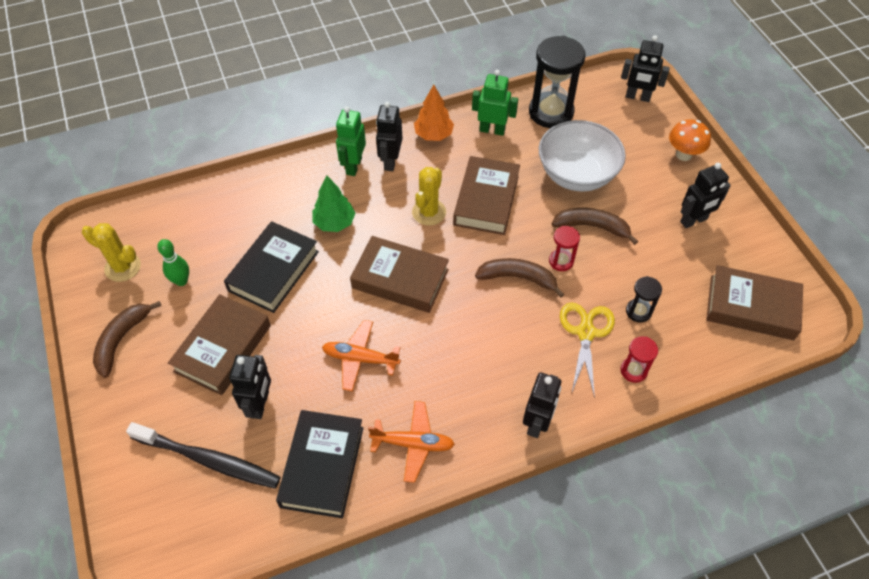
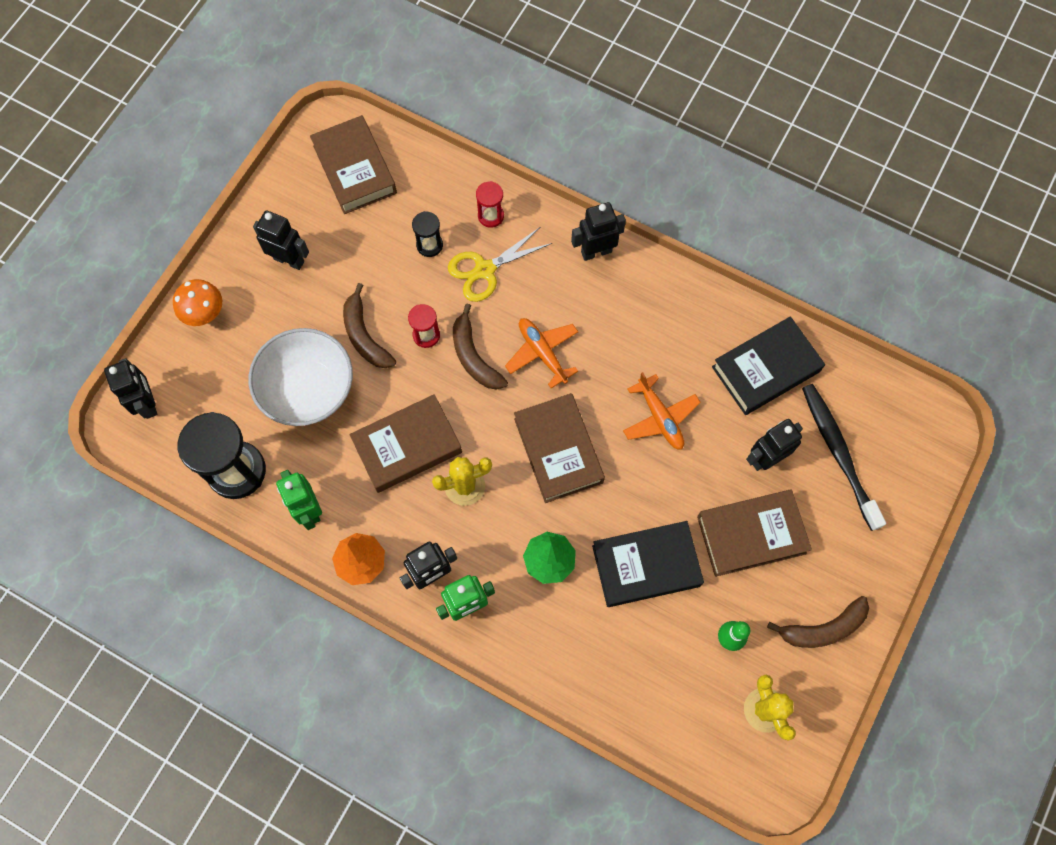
camera: 130 degrees left, 15 degrees up
(413, 444) = (691, 322): orange plane -> orange plane (542, 353)

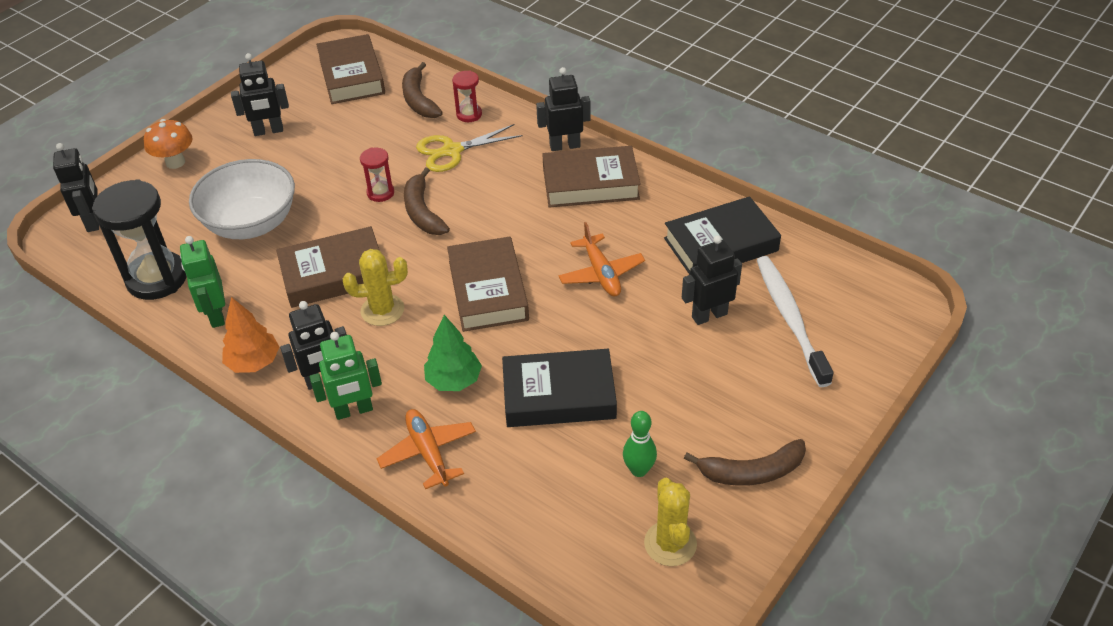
camera: 10 degrees right, 25 degrees down
(289, 260) = (268, 131): black robot -> black robot turned 135 degrees clockwise
(364, 336) = (320, 189): brown banana -> brown banana (419, 100)
(429, 245) = (404, 130): black hourglass -> none
(542, 353) = (492, 214): orange plane -> orange plane (428, 452)
(751, 534) = (682, 379): brown book -> brown book (590, 183)
(838, 453) = (790, 318): black toothbrush -> white toothbrush

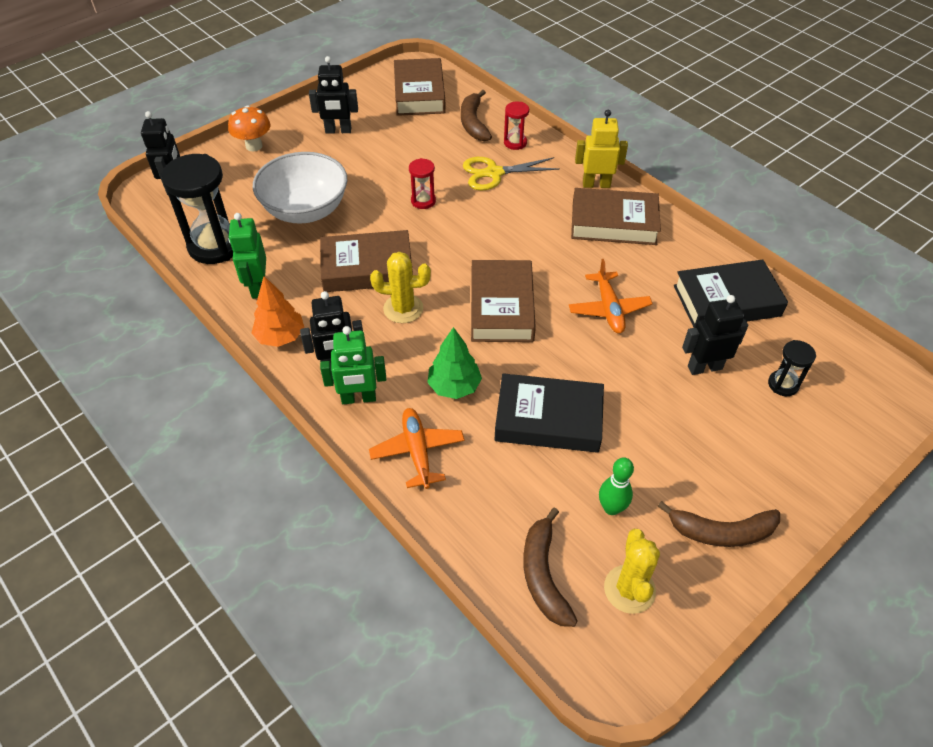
camera: 10 degrees right, 5 degrees up
(422, 212) = (456, 224): brown banana -> brown banana (543, 575)
(564, 146) = (596, 184): black robot -> yellow robot
(790, 318) = (783, 384): white toothbrush -> black hourglass

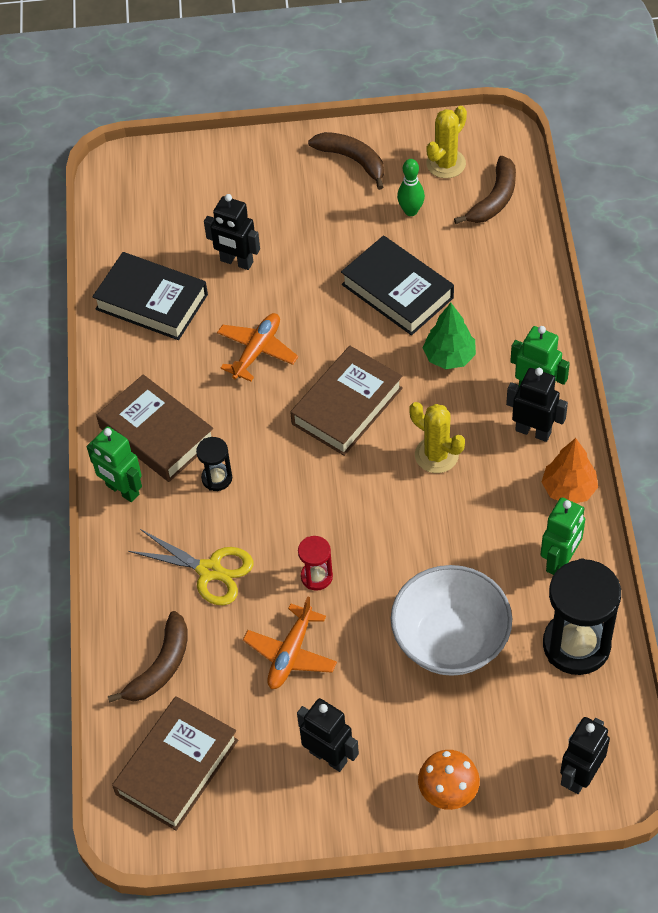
camera: 140 degrees left, 5 degrees up
(367, 268) = (437, 521): brown book -> none
(417, 451) = (519, 322): orange plane -> orange plane (290, 654)
(515, 143) = (145, 603): red hourglass -> none
(596, 184) = (122, 490): yellow robot -> green robot
(783, 384) = (194, 218): black hourglass -> black hourglass (217, 478)

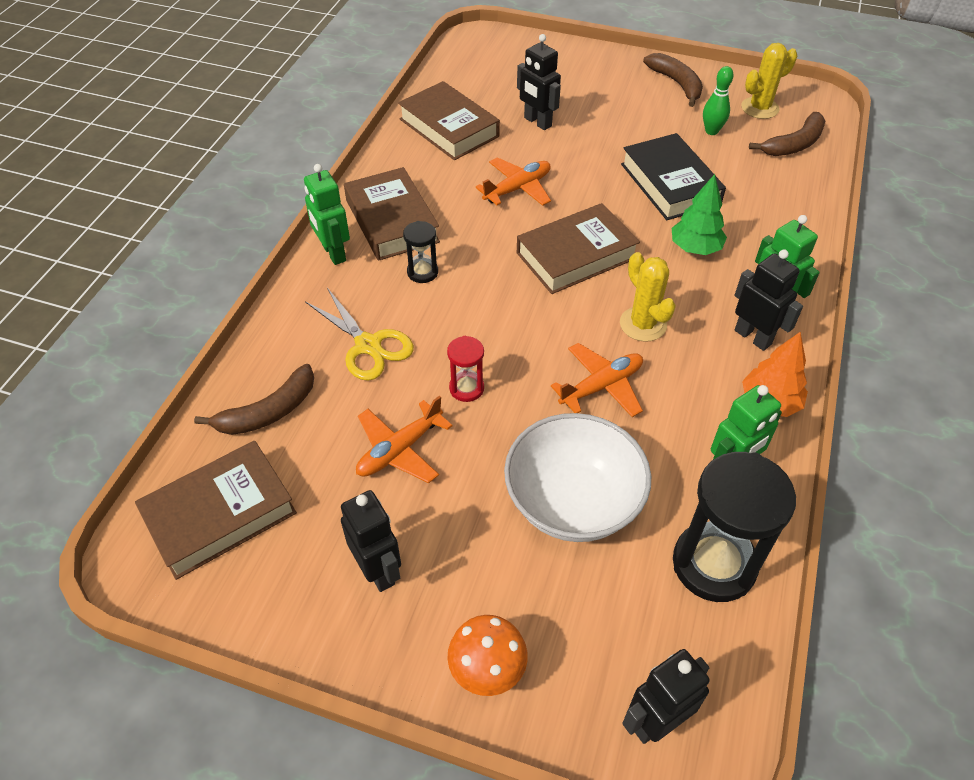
camera: 20 degrees right, 5 degrees down
(152, 302) = (449, 128): black book -> brown book
(427, 529) = (601, 386): none -> orange plane

